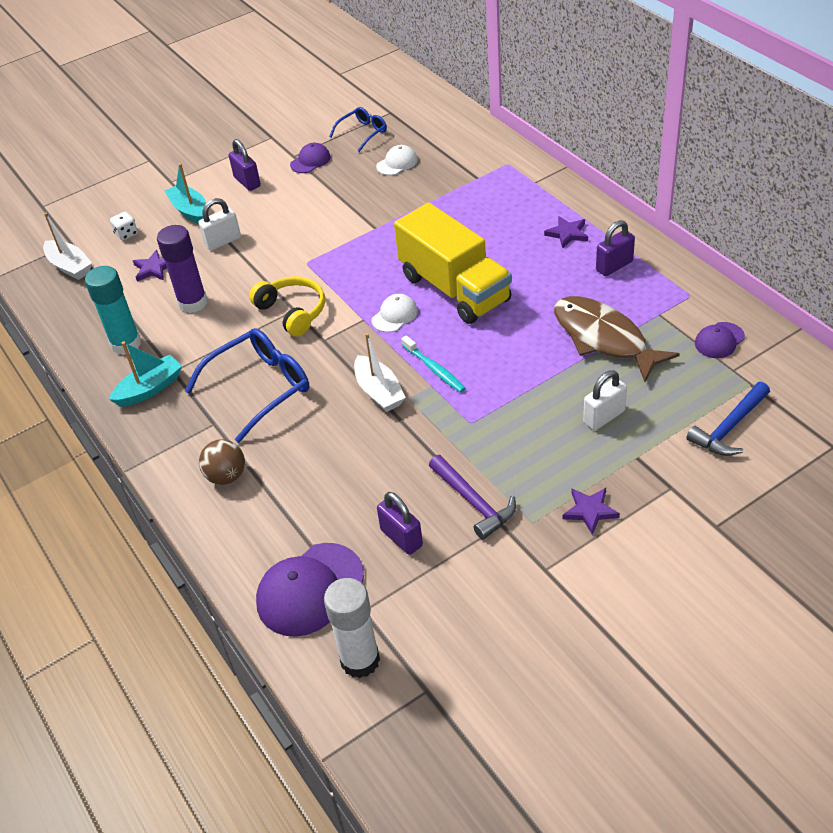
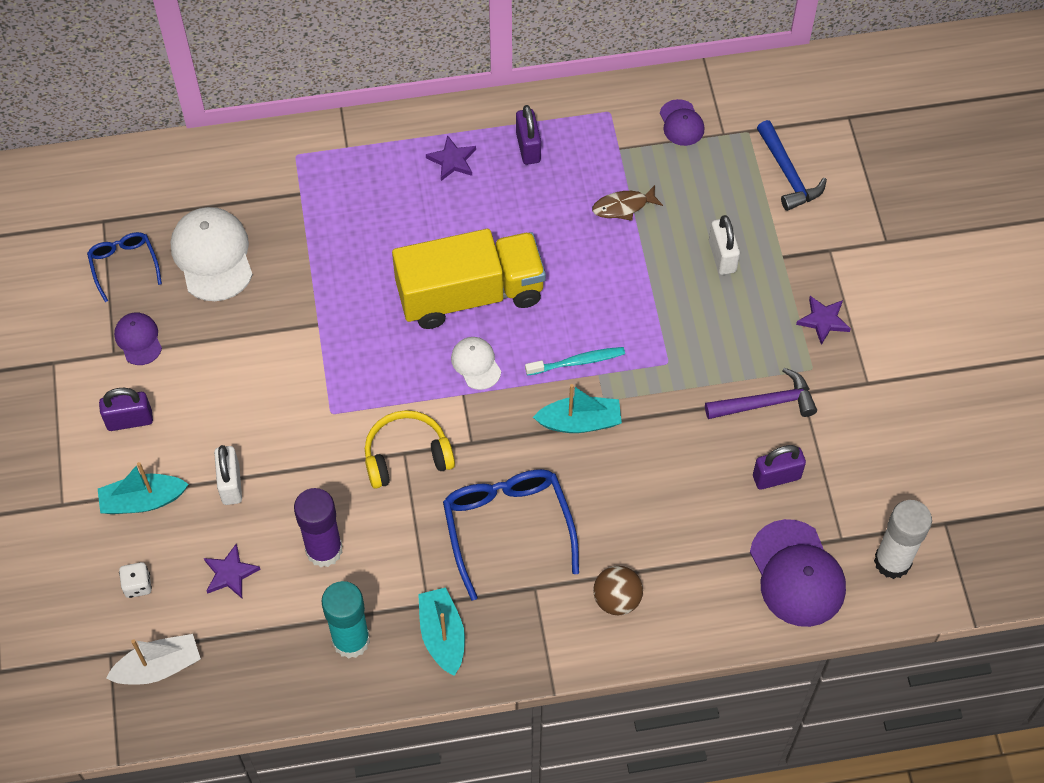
camera: 70 degrees left, 15 degrees up
(379, 392) = (580, 422): white boat -> turquoise boat
(397, 163) = (212, 256): white cap -> white cap, size x1.83
(604, 338) = (623, 206): brown fish -> brown fish, size x0.48

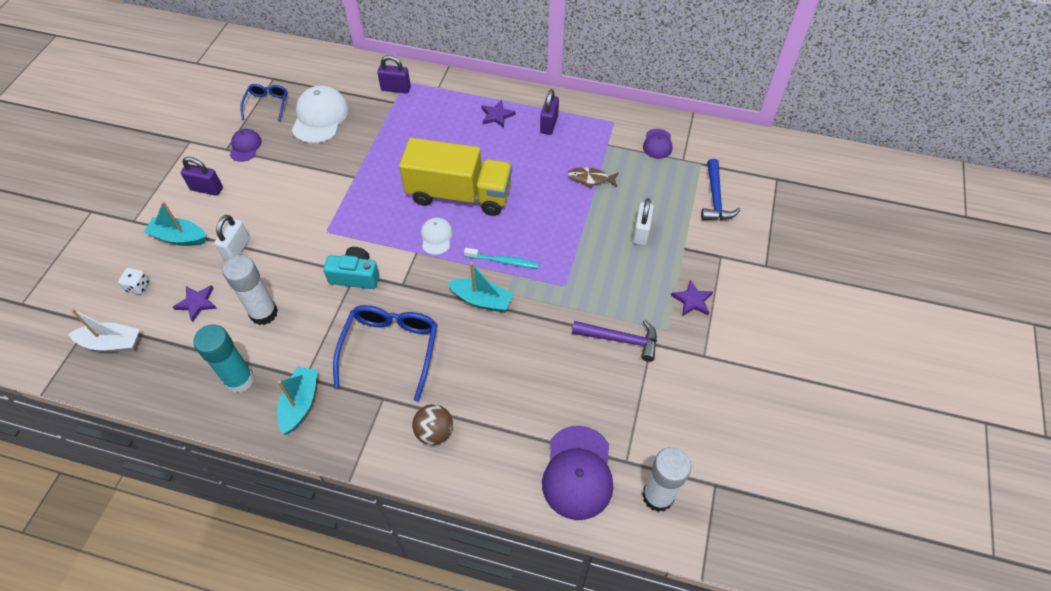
camera: 25 degrees right, 5 degrees down
(324, 550) = (264, 313): purple glue stick -> white glue stick
(407, 456) = (355, 276): yellow headphones -> turquoise camera
(776, 477) = (600, 394): purple padlock -> purple padlock (396, 89)

